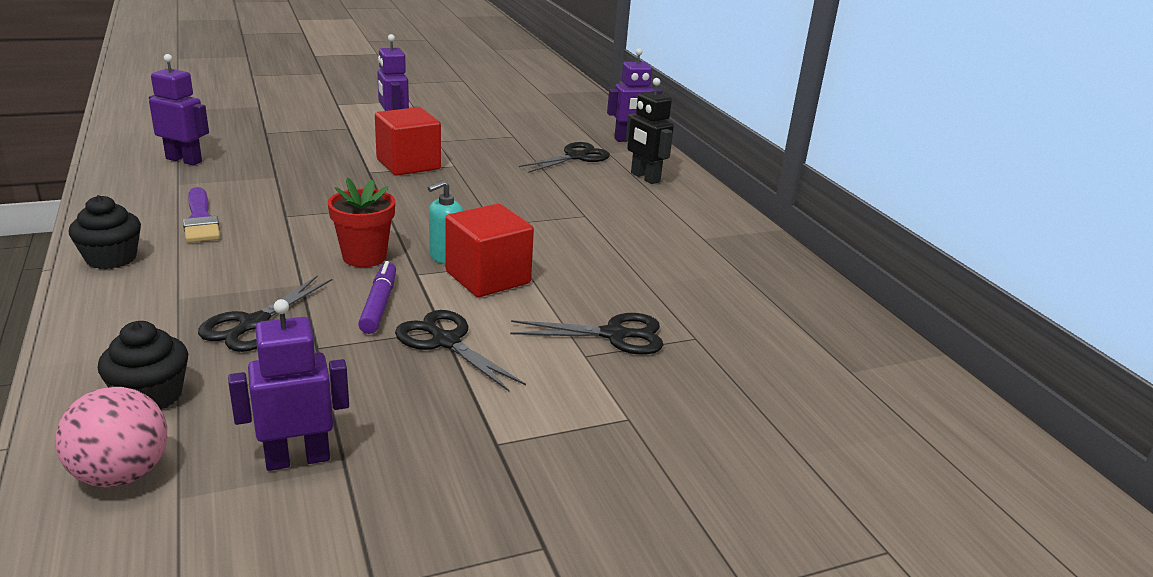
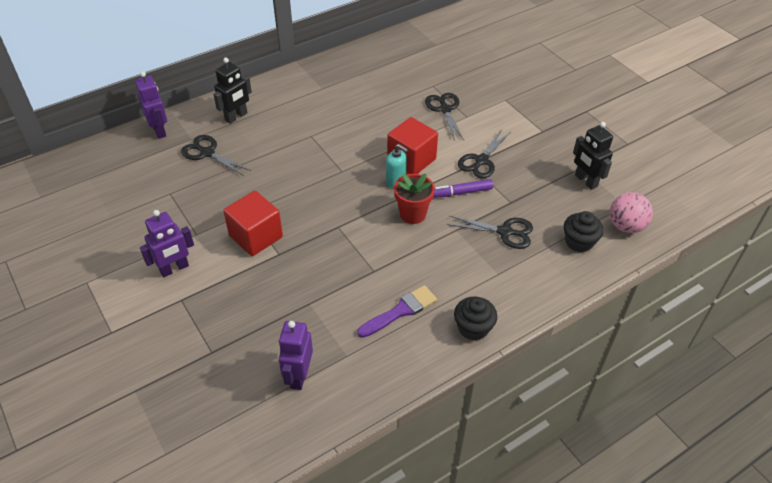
camera: 100 degrees left, 20 degrees up
(297, 459) = (585, 181): purple robot -> black robot

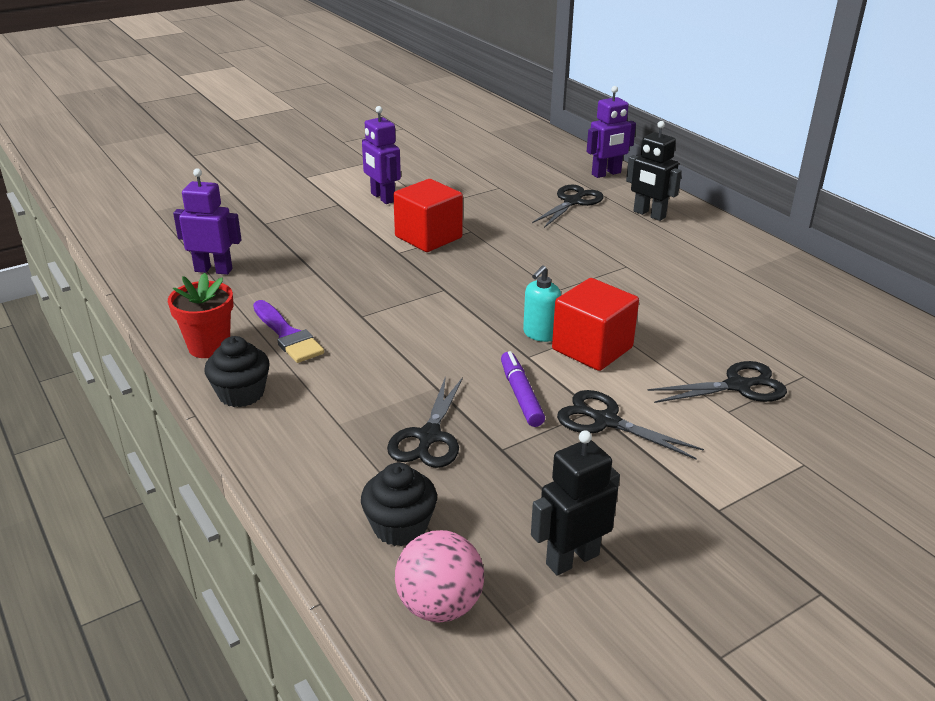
camera: 90 degrees right, 15 degrees down
(413, 214) = (469, 348): red flower pot -> red flower pot (209, 346)

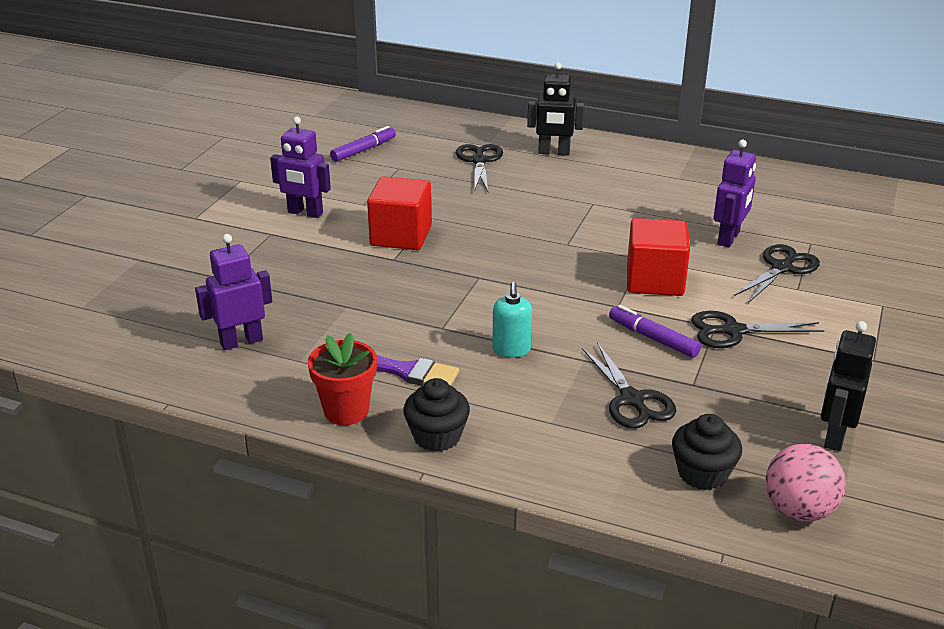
camera: 35 degrees left, 0 degrees up
(490, 166) = (364, 150): none -> purple marker
(540, 334) = (603, 284): turquoise soap dispenser -> turquoise soap dispenser (511, 350)
(606, 174) = (473, 126): purple robot -> purple robot (729, 238)

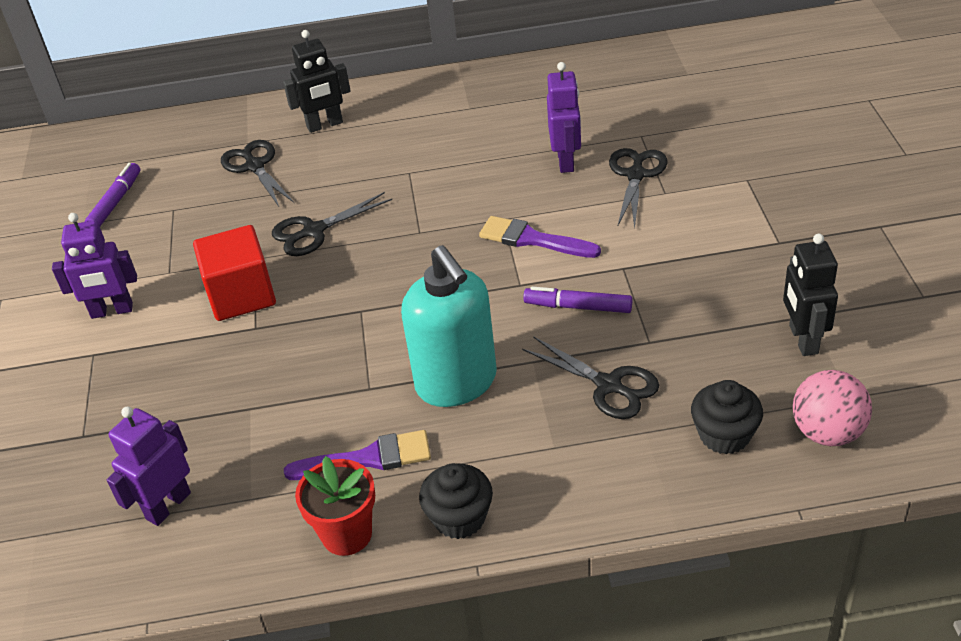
camera: 25 degrees left, 10 degrees up
(511, 350) = (457, 382): turquoise soap dispenser -> turquoise soap dispenser, size x2.03
(655, 280) = (533, 239): red cube -> purple brush
(733, 331) = (643, 266): black scissors -> black scissors (314, 231)

